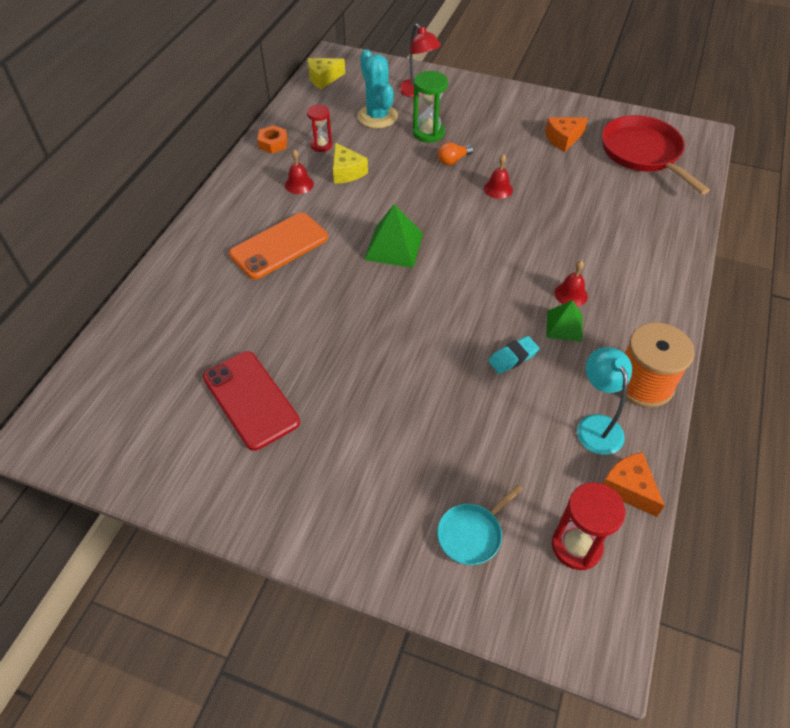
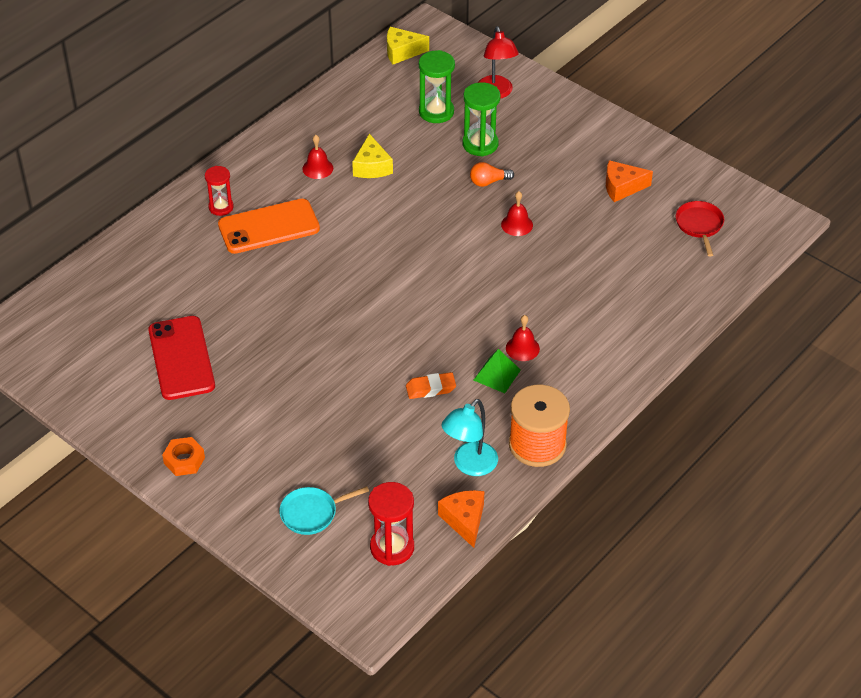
camera: 20 degrees right, 5 degrees down
(273, 143) = (312, 116): orange nut -> orange nut (184, 460)
(321, 145) = (360, 130): red hourglass -> red hourglass (221, 207)
(377, 116) = (436, 112): turquoise cactus -> green hourglass
(394, 246) = (378, 256): green pyramid -> none
(513, 357) = (430, 388): turquoise eraser -> orange eraser
(596, 425) = (469, 465): turquoise lamp -> turquoise lamp turned 150 degrees counterclockwise
(643, 153) = (699, 225): red pan -> red pan, size x0.52

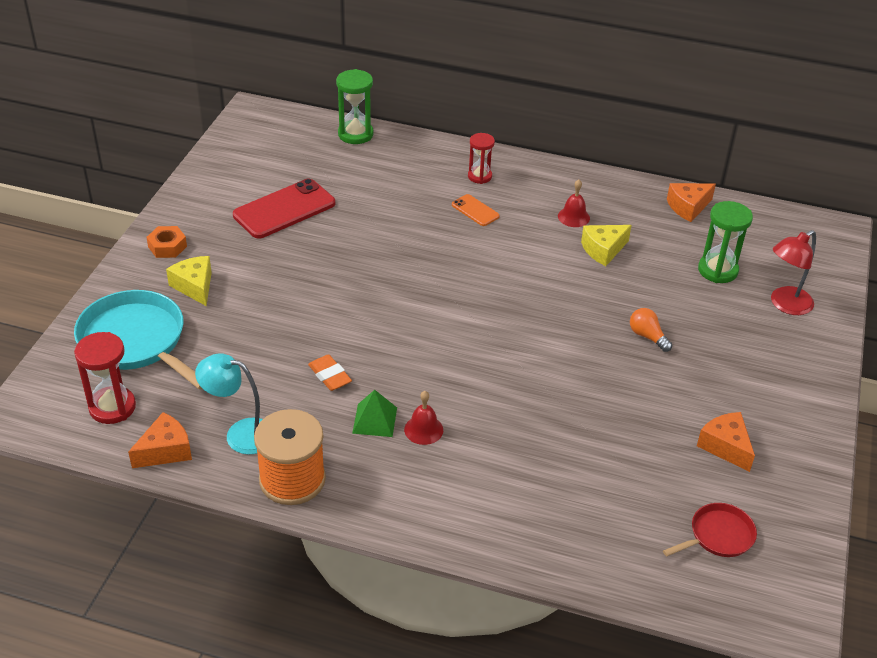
camera: 65 degrees right, 5 degrees down
(268, 227) = (475, 210): orange phone -> orange phone, size x0.50
(311, 513) = (135, 341): turquoise pan -> turquoise pan, size x1.91
(348, 95) = (688, 207): none -> orange cheese
(402, 52) = (782, 223): yellow cheese -> yellow cheese (194, 286)
(480, 144) = (698, 315): green hourglass -> green hourglass (355, 134)
(517, 224) = (601, 375): red bell -> none

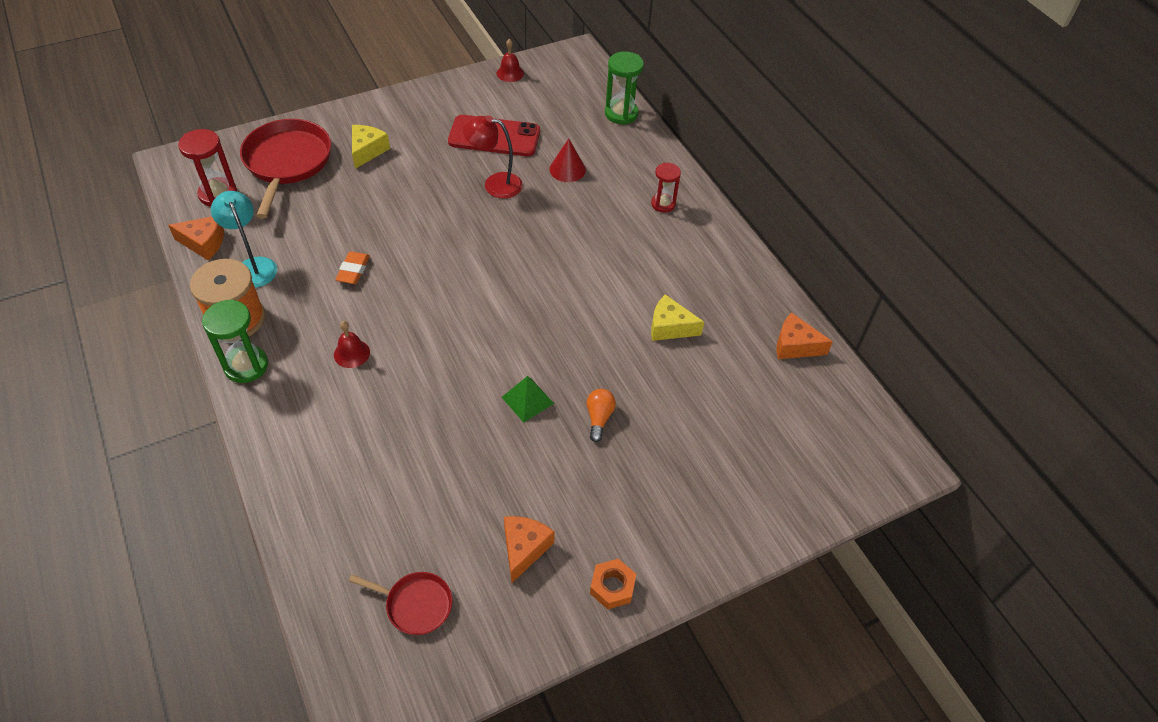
camera: 45 degrees right, 10 degrees up
(135, 341) = (287, 162): turquoise pan -> red pan
(167, 246) = (390, 113): orange nut -> orange nut (612, 587)
(375, 420) = (334, 322): green pyramid -> green pyramid (527, 400)
(377, 197) = (567, 169): none -> red cone
(475, 210) = (620, 227): orange phone -> none
(573, 217) = (686, 285): red bell -> red bell (510, 73)
(717, 270) = (738, 414): green hourglass -> green hourglass (246, 366)
(785, 305) = (751, 487): red lamp -> red lamp (495, 184)

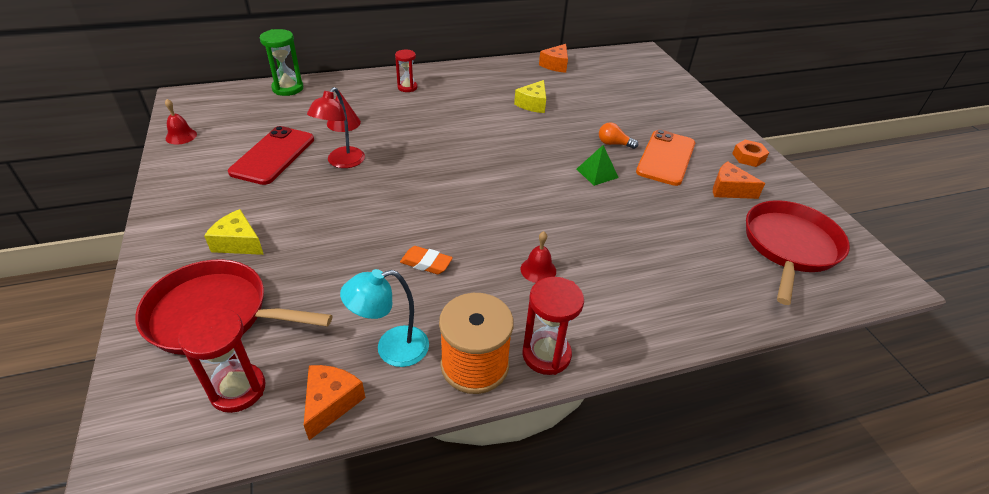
camera: 80 degrees left, 10 degrees down
(246, 366) = (546, 354): green hourglass -> red hourglass
(416, 604) = (789, 246): red pan -> red pan, size x1.91
(581, 478) = (666, 158): none -> orange phone

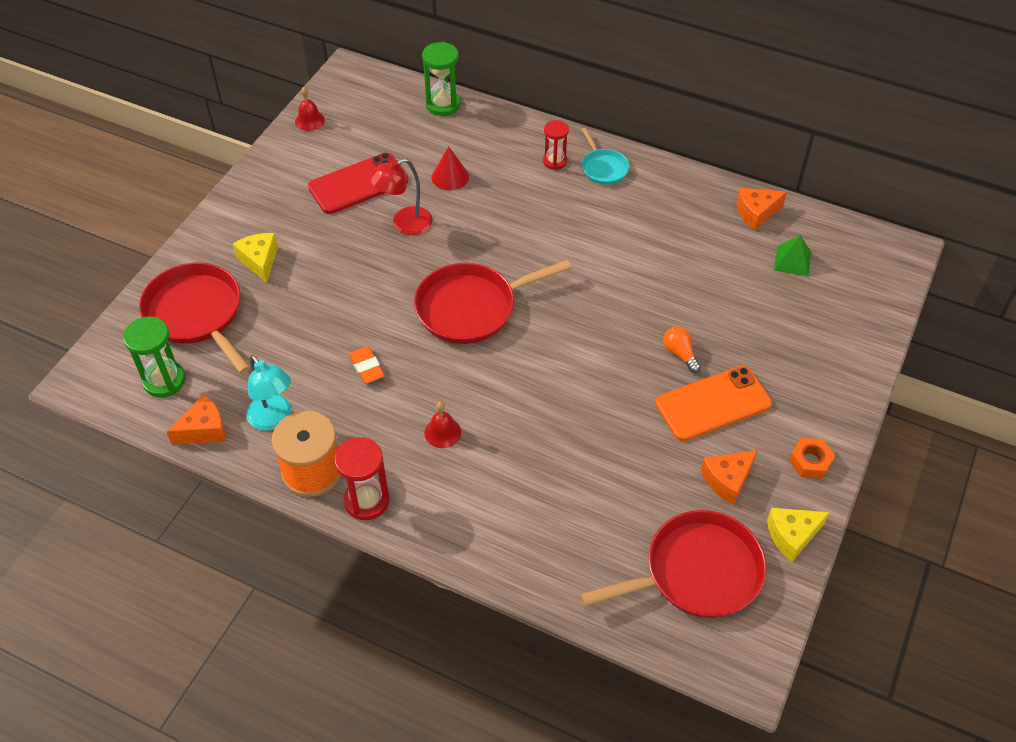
camera: 45 degrees right, 10 degrees up
(238, 389) = (164, 380): red hourglass -> green hourglass
(391, 349) = (274, 419): turquoise lamp -> turquoise lamp turned 150 degrees counterclockwise
(442, 79) = (603, 168): none -> turquoise pan
(456, 185) = (471, 308): none -> red pan
(533, 104) = (659, 254): yellow cheese -> yellow cheese (792, 536)
(597, 173) = (616, 376): green pyramid -> green pyramid (792, 261)
(729, 190) = (727, 480): orange cheese -> orange cheese turned 105 degrees counterclockwise

